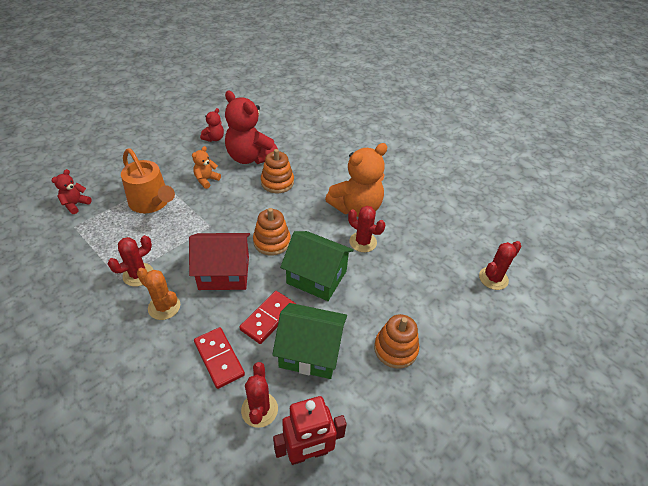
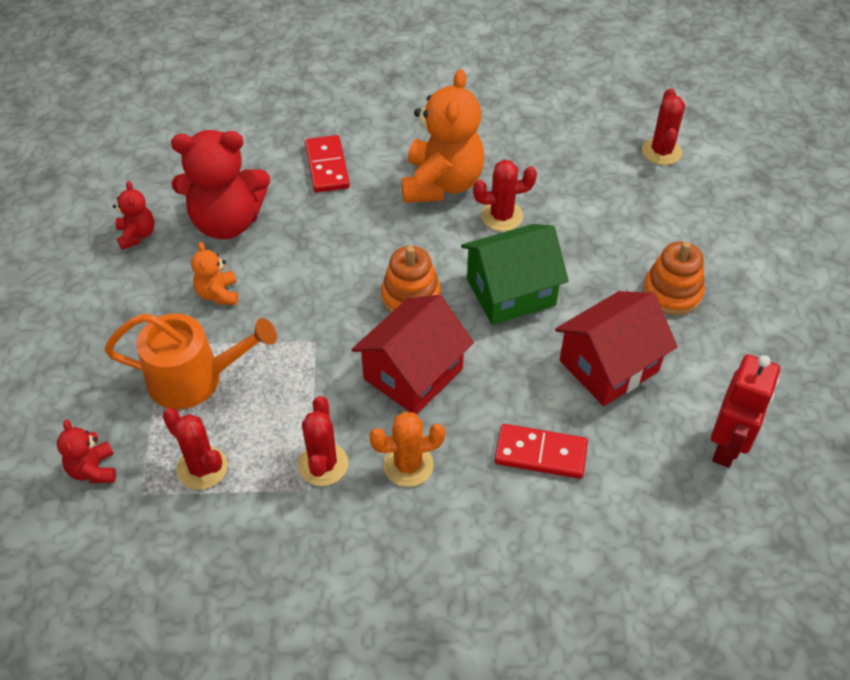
camera: 45 degrees left, 5 degrees up
(259, 410) = (641, 456): red cactus -> red cactus (202, 468)
(268, 318) = (527, 374): red domino -> red domino (327, 166)
(277, 182) = (310, 226): orange stacking toy -> none
(310, 352) = (609, 366): green house -> red house

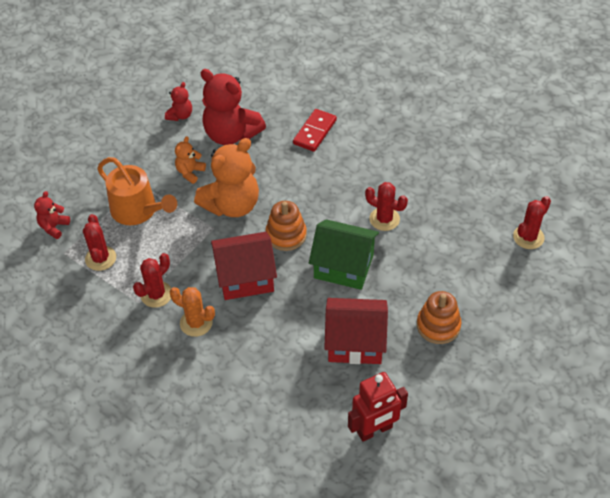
camera: 40 degrees right, 0 degrees up
(441, 184) = (369, 179): orange teddy bear -> orange teddy bear (232, 205)
(540, 454) = (268, 363): red domino -> none

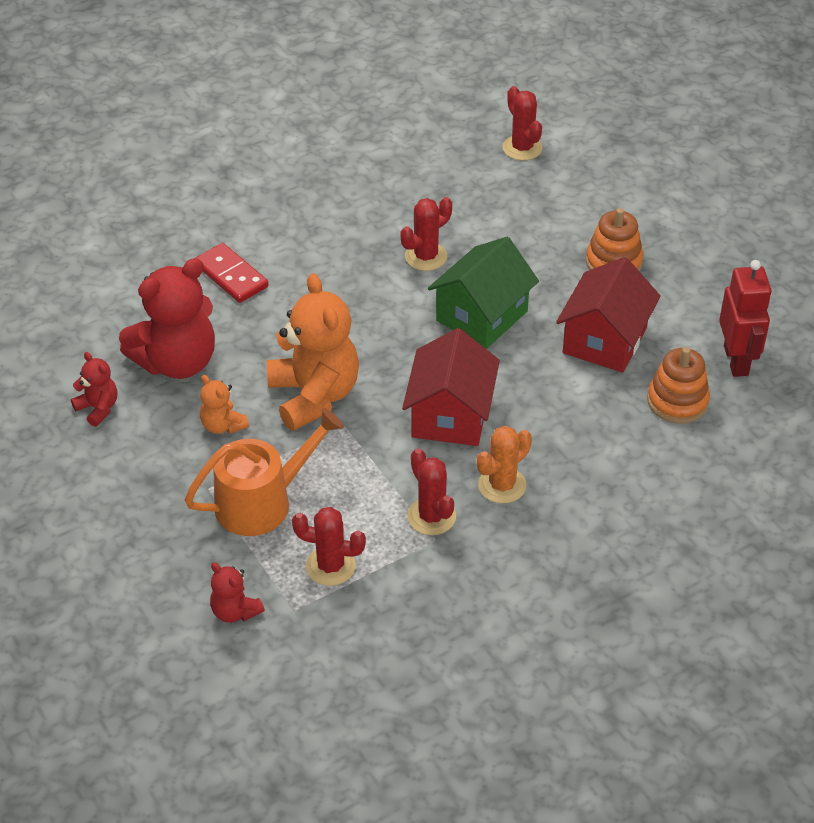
camera: 70 degrees left, 5 degrees down
(286, 235) = (399, 355): orange stacking toy -> orange stacking toy (677, 401)

